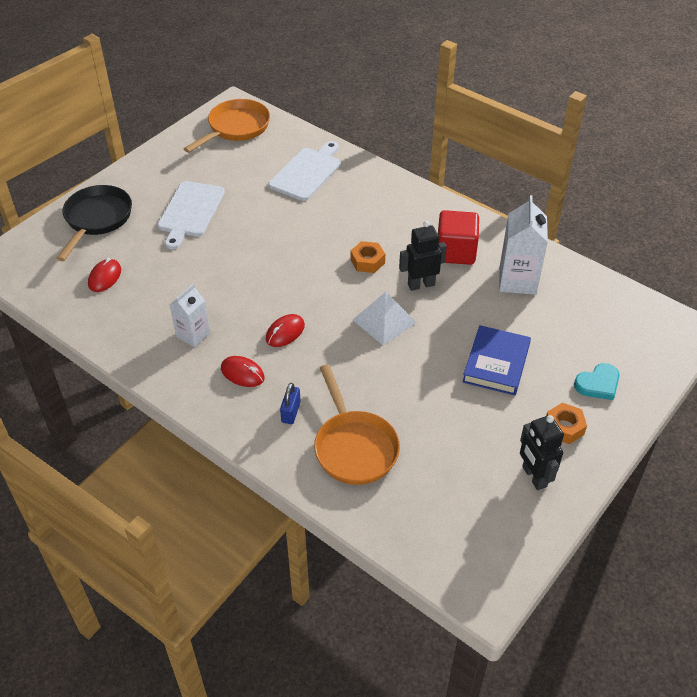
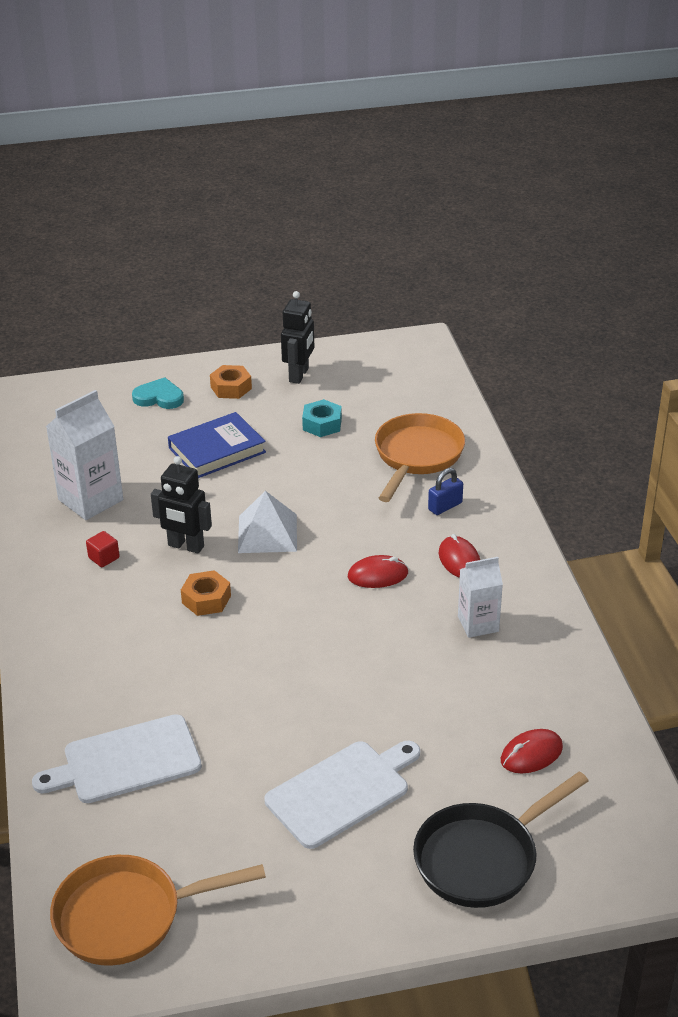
camera: 140 degrees left, 10 degrees down
(455, 252) = (104, 558): red cube -> red cube, size x0.44
(455, 434) = (322, 424): none -> turquoise nut

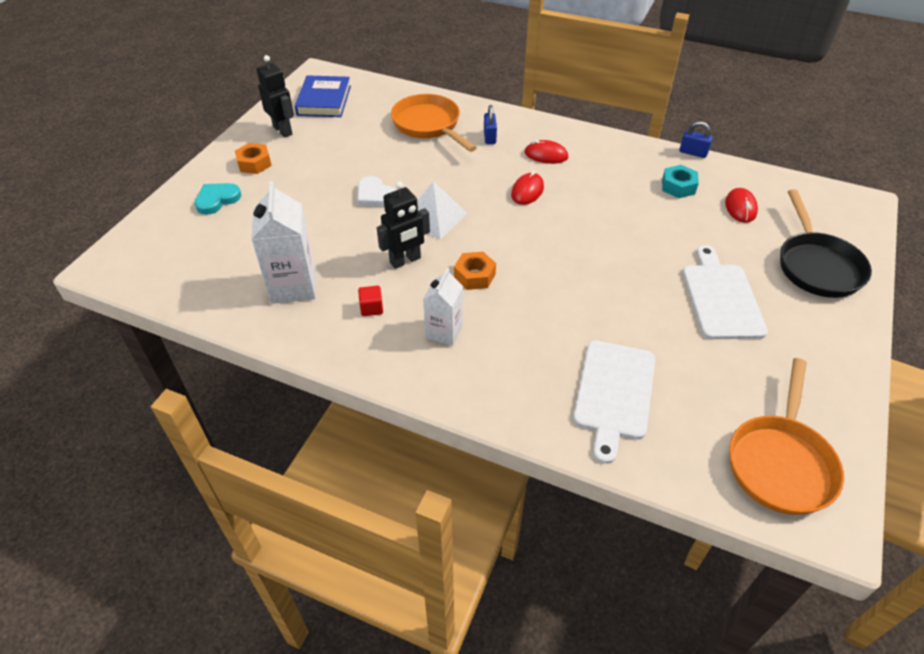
camera: 55 degrees left, 10 degrees up
(217, 450) = (316, 200): blue book -> blue book (324, 100)
(261, 481) = (375, 195): none -> white heart
(322, 424) = (348, 145): turquoise nut -> turquoise nut (678, 186)
(478, 624) = (611, 175): white carton -> white carton (444, 331)
(603, 674) = (693, 153): none -> blue padlock

